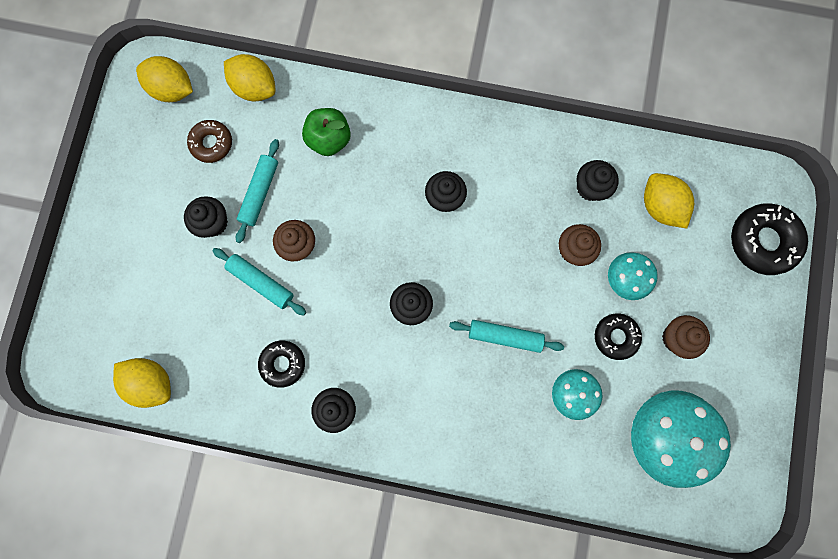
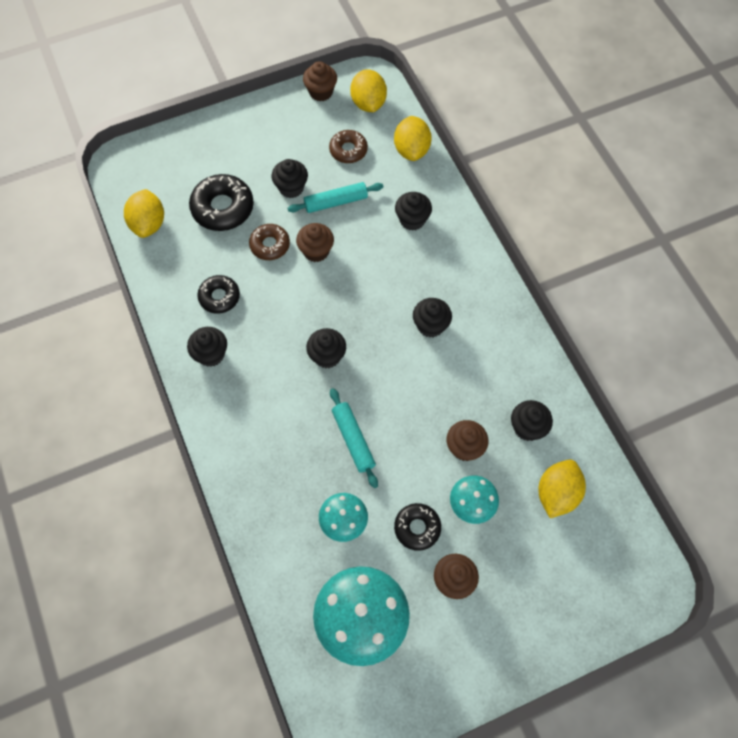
camera: 55 degrees right, 15 degrees down
(125, 123) = (321, 92): none -> brown cupcake
(261, 282) = (270, 245): turquoise rolling pin -> brown donut
(329, 139) = (412, 220): green apple -> black cupcake
(762, 241) = (597, 603): black donut -> black donut (222, 208)

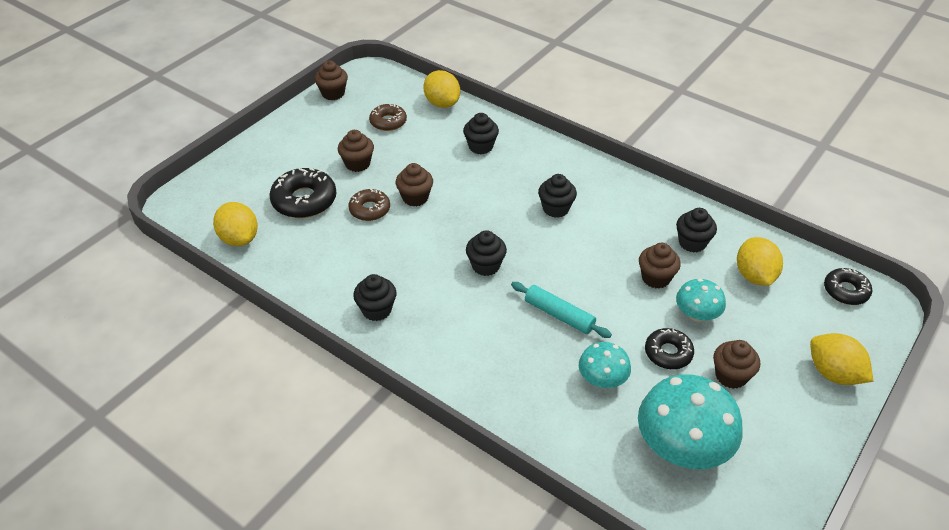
camera: 30 degrees left, 20 degrees down
(219, 297) = (351, 264): black donut -> black donut (845, 291)
(291, 188) = (357, 164): black cupcake -> brown cupcake
(335, 202) = (405, 159): turquoise rolling pin -> none
(368, 103) = (380, 87): yellow lemon -> yellow lemon (833, 373)

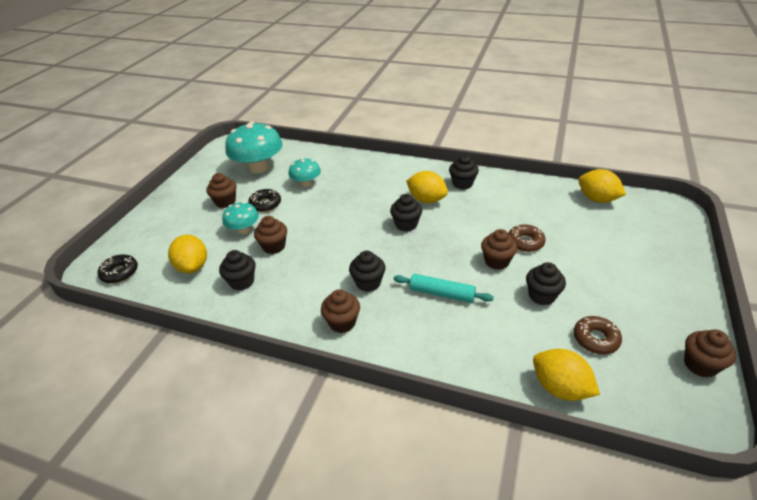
camera: 165 degrees right, 5 degrees down
(304, 200) = (584, 236): black donut -> none
(357, 164) = (576, 280): brown cupcake -> brown cupcake (342, 322)
(480, 146) = (473, 333): black cupcake -> black cupcake (542, 296)
(559, 315) = (341, 208): turquoise rolling pin -> turquoise rolling pin (442, 293)
(833, 373) = (156, 217): yellow lemon -> yellow lemon (426, 200)

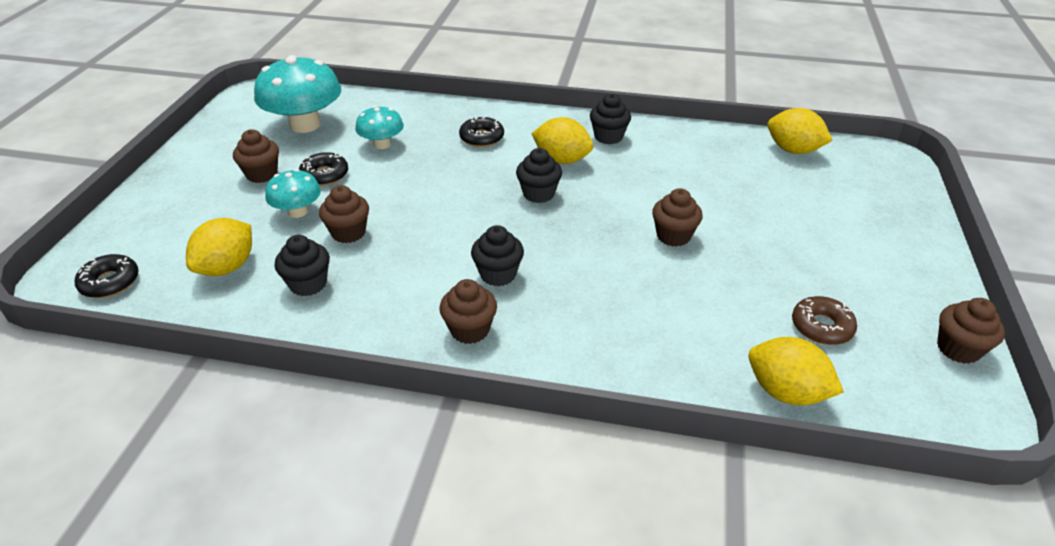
camera: 10 degrees left, 0 degrees up
(193, 267) = (227, 267): yellow lemon -> yellow lemon turned 60 degrees clockwise
(374, 181) = (481, 138): none -> black donut
(442, 293) = (605, 282): turquoise rolling pin -> none
(525, 242) = (707, 209): brown donut -> none
(542, 296) = (741, 276): black cupcake -> none

